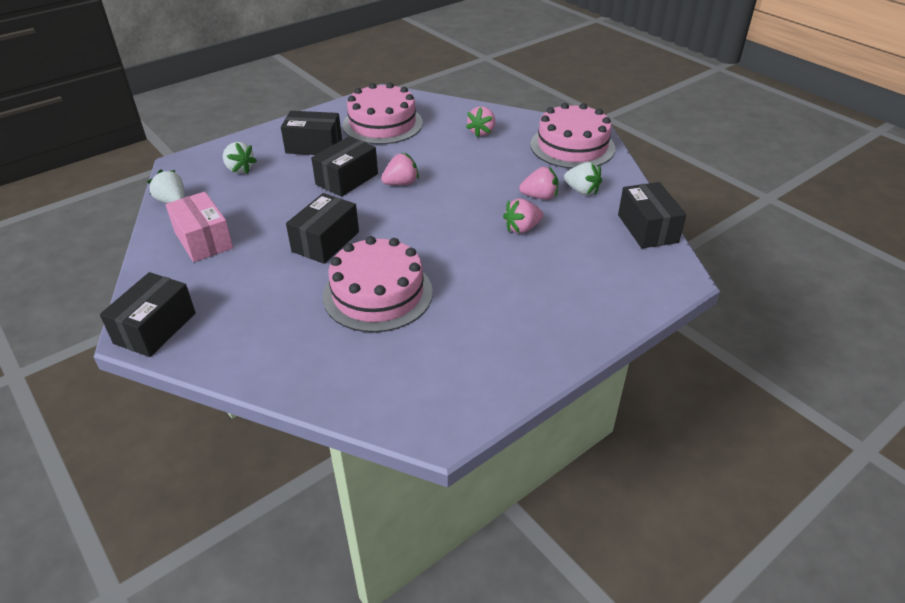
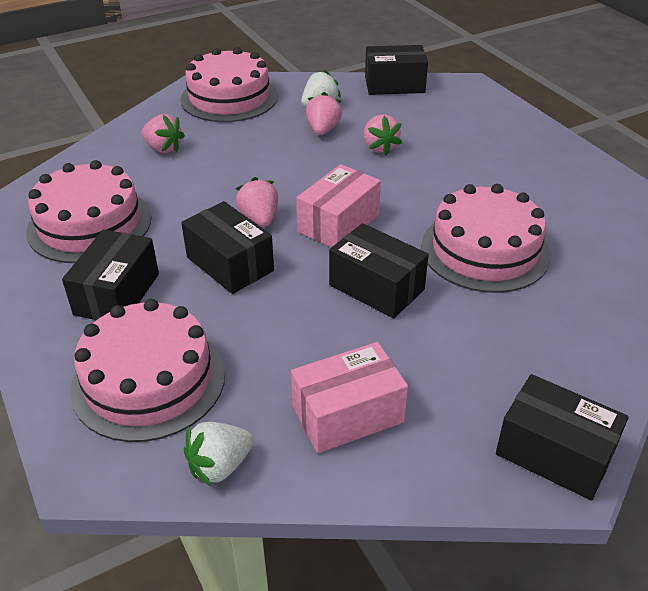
camera: 80 degrees left, 0 degrees up
(239, 169) = (148, 380): white strawberry -> pink cake
(402, 218) = (339, 223): none -> pink box

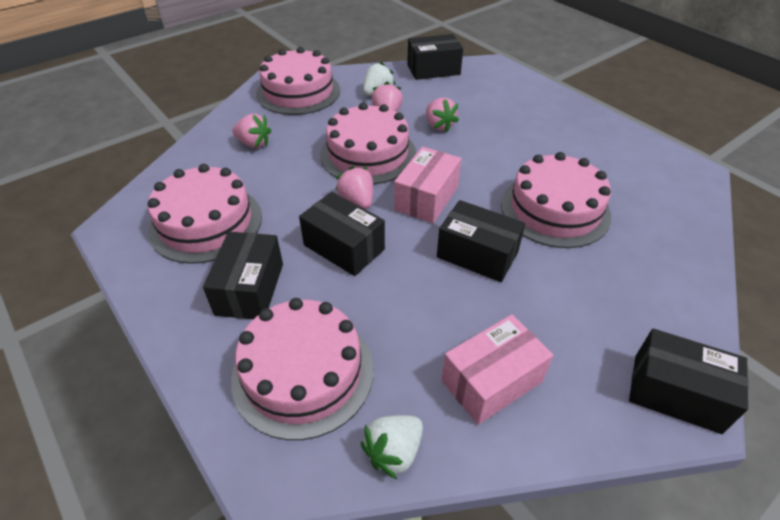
camera: 10 degrees left, 5 degrees up
(287, 171) = (368, 154): none -> pink cake

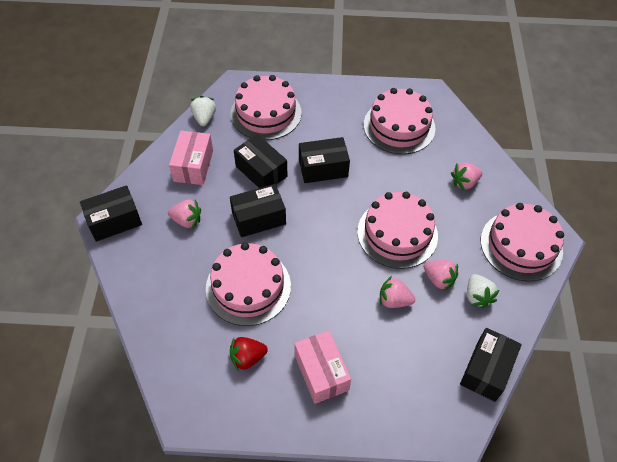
camera: 130 degrees right, 10 degrees up
(250, 289) = (331, 120): black box -> black box (261, 171)
(357, 201) = (354, 197): pink strawberry -> pink strawberry (187, 220)
(426, 198) = (324, 231): pink box -> pink box (321, 372)
(606, 169) = (247, 358): none -> red strawberry

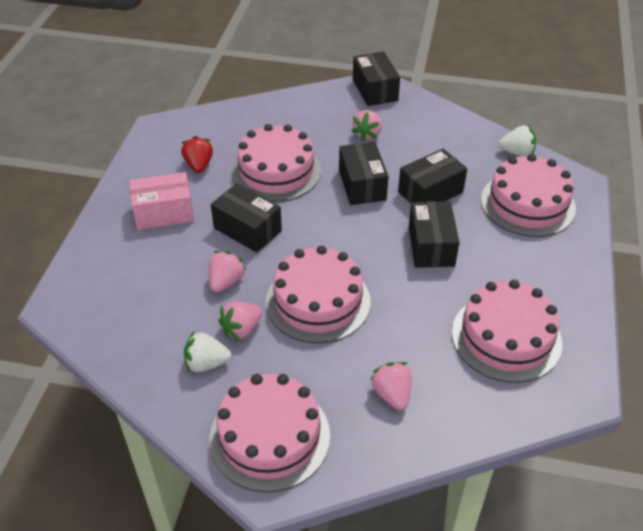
camera: 100 degrees right, 10 degrees down
(193, 166) = (442, 141): pink box -> none
(486, 370) = (110, 348): black box -> black box (247, 229)

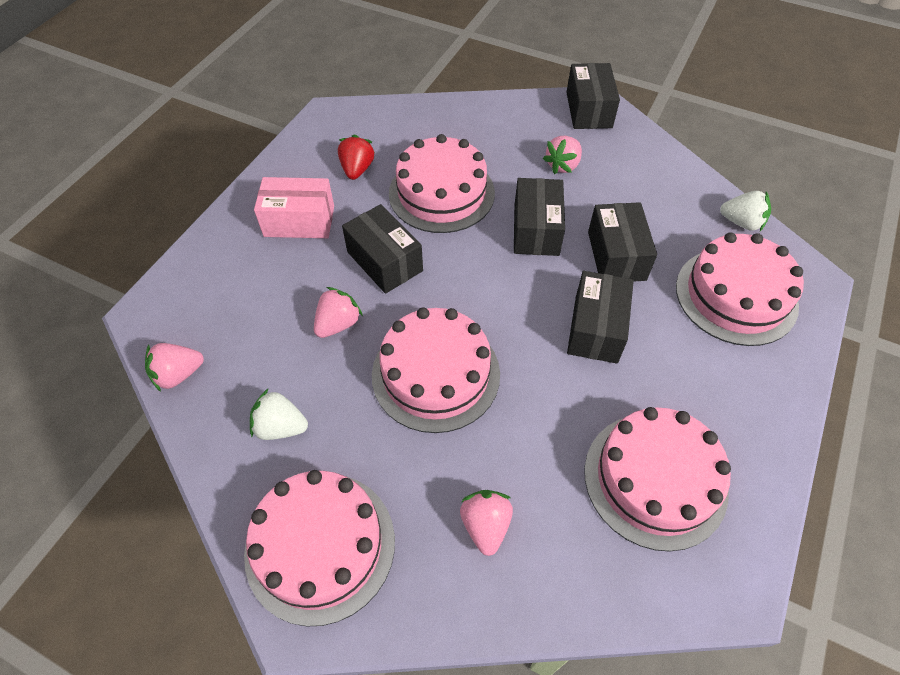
camera: 15 degrees right, 10 degrees up
(241, 329) = (335, 391): pink strawberry -> pink strawberry (178, 374)
(430, 192) = (616, 255): black box -> black box turned 75 degrees counterclockwise

